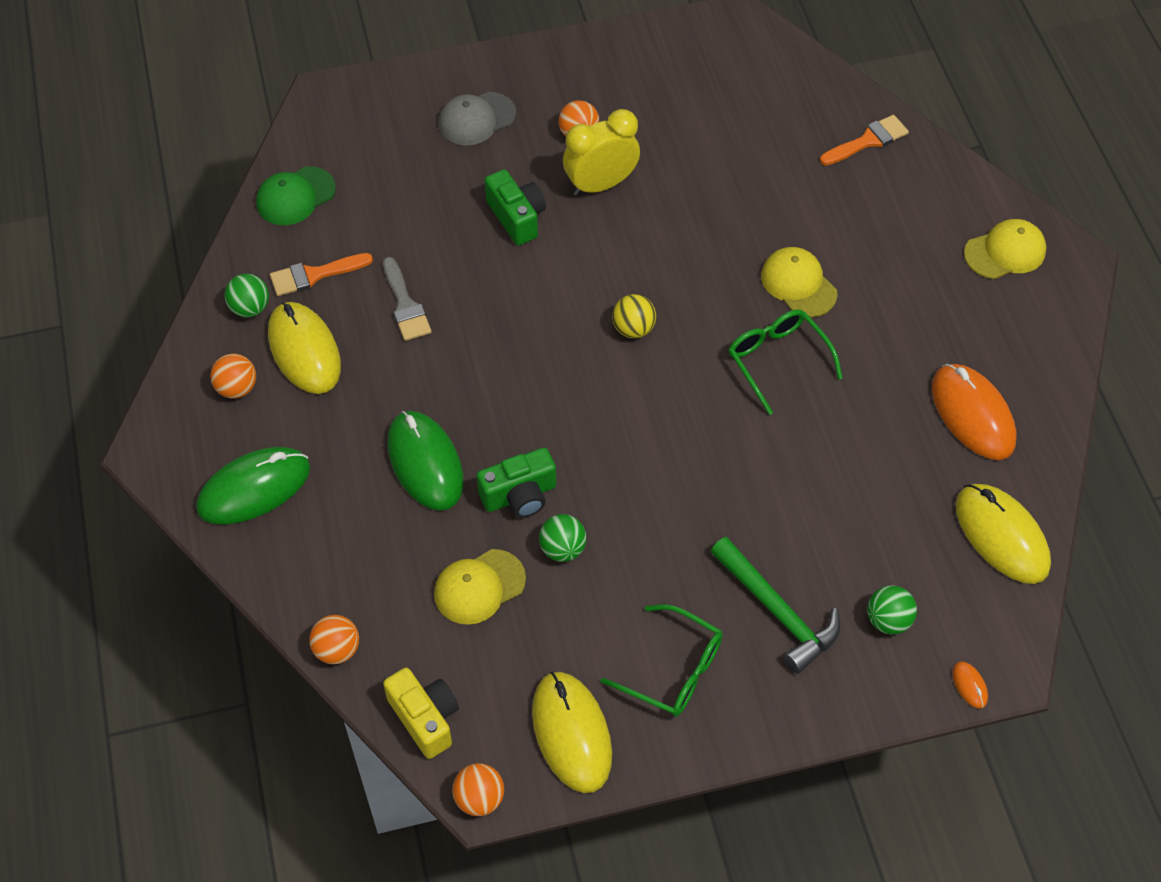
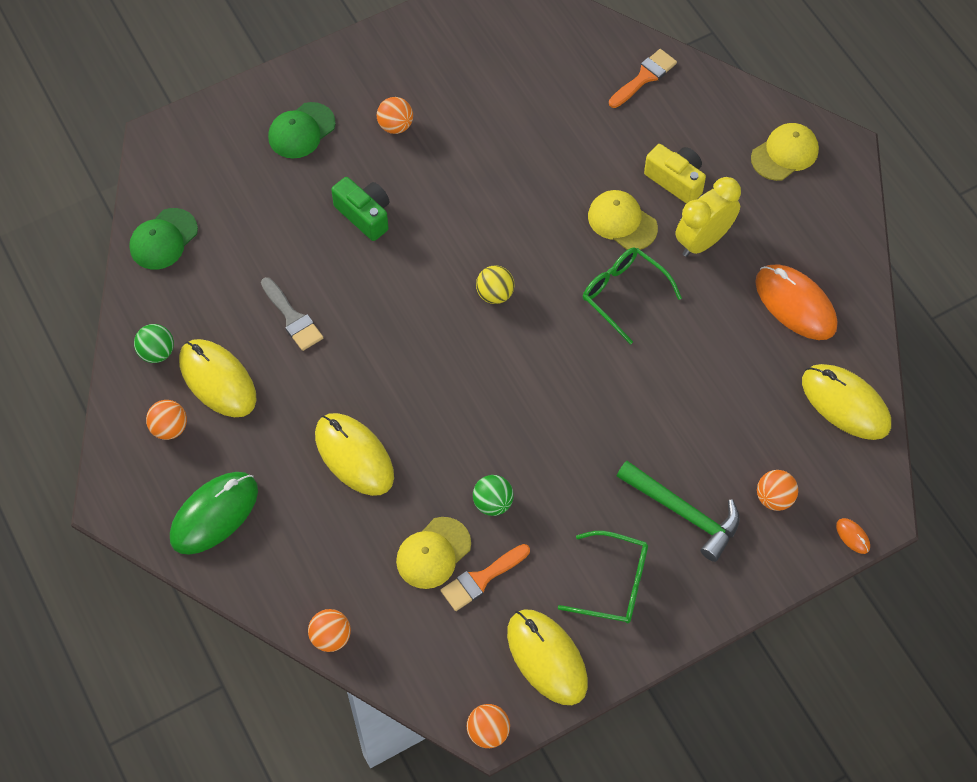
camera: 15 degrees left, 5 degrees up
(314, 275) = (204, 308): orange brush -> orange brush (481, 579)
(425, 463) = (354, 456): green mouse -> yellow mouse
(425, 718) = (423, 676): yellow camera -> yellow camera (676, 180)
(476, 119) = (301, 131): grey cap -> green cap
(519, 495) = (443, 465): green camera -> none
(600, 184) = (428, 168): yellow clock -> yellow clock (703, 240)
(888, 620) = (774, 498): green ball -> orange ball

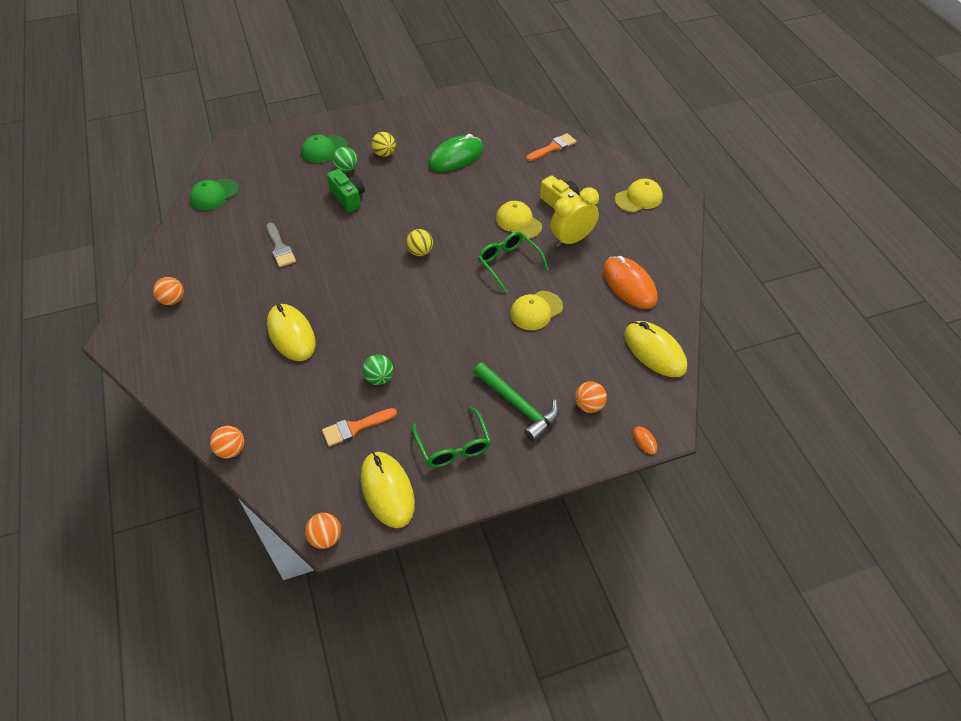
camera: 10 degrees right, 10 degrees down
(157, 352) = (183, 255): green ball -> green ball (346, 169)
(214, 514) = (181, 357): green mouse -> green mouse (456, 157)
(217, 380) = (216, 276): yellow mouse -> none
(395, 126) = (384, 154): orange ball -> yellow ball
(433, 553) = (325, 405): yellow cap -> yellow cap (536, 310)
(614, 584) = (453, 446): green glasses -> green glasses turned 45 degrees clockwise

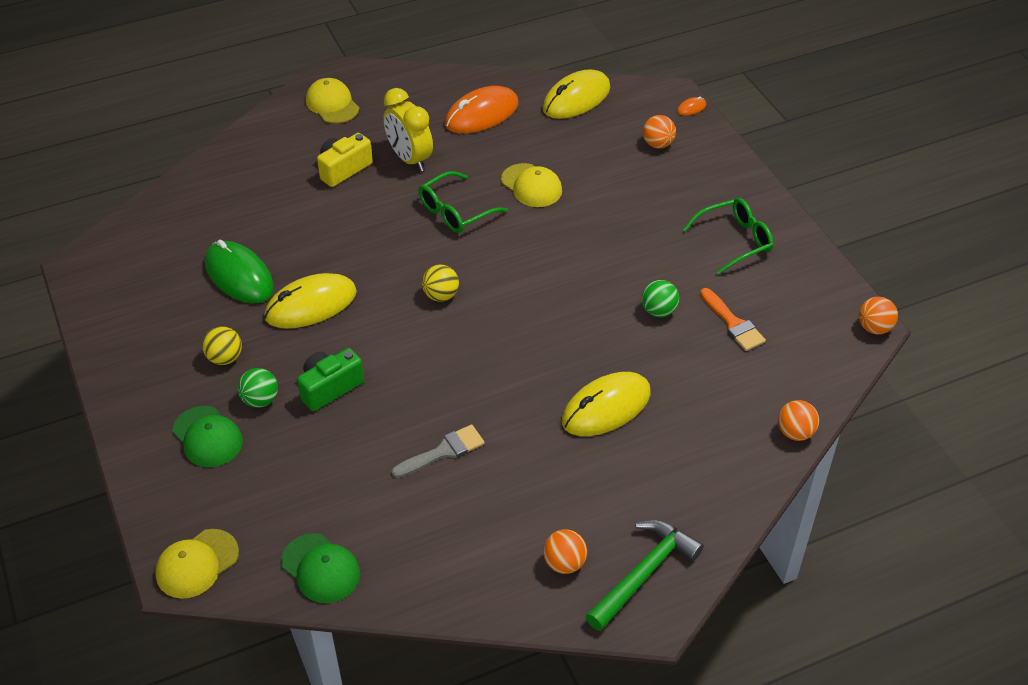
camera: 95 degrees left, 5 degrees down
(387, 490) = (804, 286): yellow mouse -> yellow mouse (311, 305)
(518, 222) = (379, 206): yellow cap -> yellow cap (197, 564)
(518, 405) = (670, 195): green hammer -> green hammer (643, 573)
(553, 147) = (224, 178): orange brush -> none

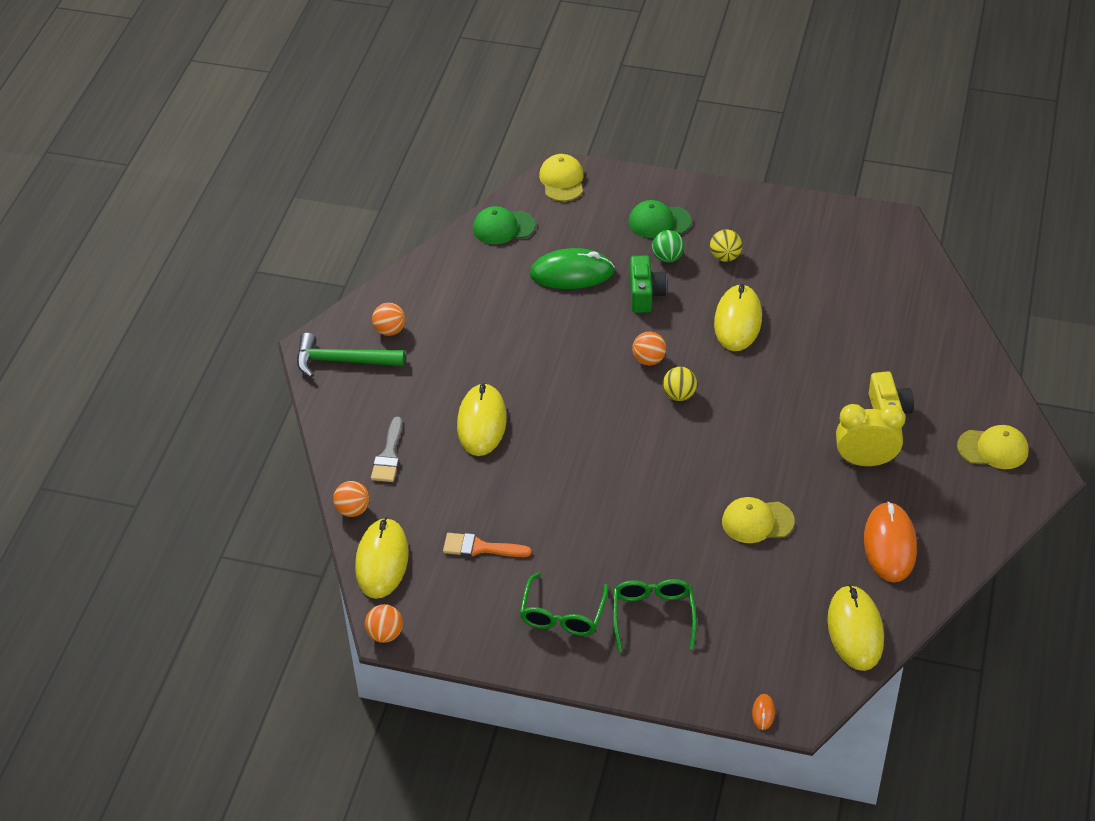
camera: 130 degrees right, 0 degrees up
(239, 276) = (807, 297): green mouse -> green mouse (572, 273)
(443, 452) = (532, 321): grey brush -> grey brush (388, 455)
(455, 211) = (769, 454): green glasses -> green glasses (653, 615)
(643, 573) = (343, 361): green hammer -> green hammer turned 105 degrees clockwise
(658, 144) = (733, 648): orange ball -> orange ball (649, 360)
(658, 311) = (538, 511): green ball -> none
(817, 376) = (382, 561): none -> yellow mouse

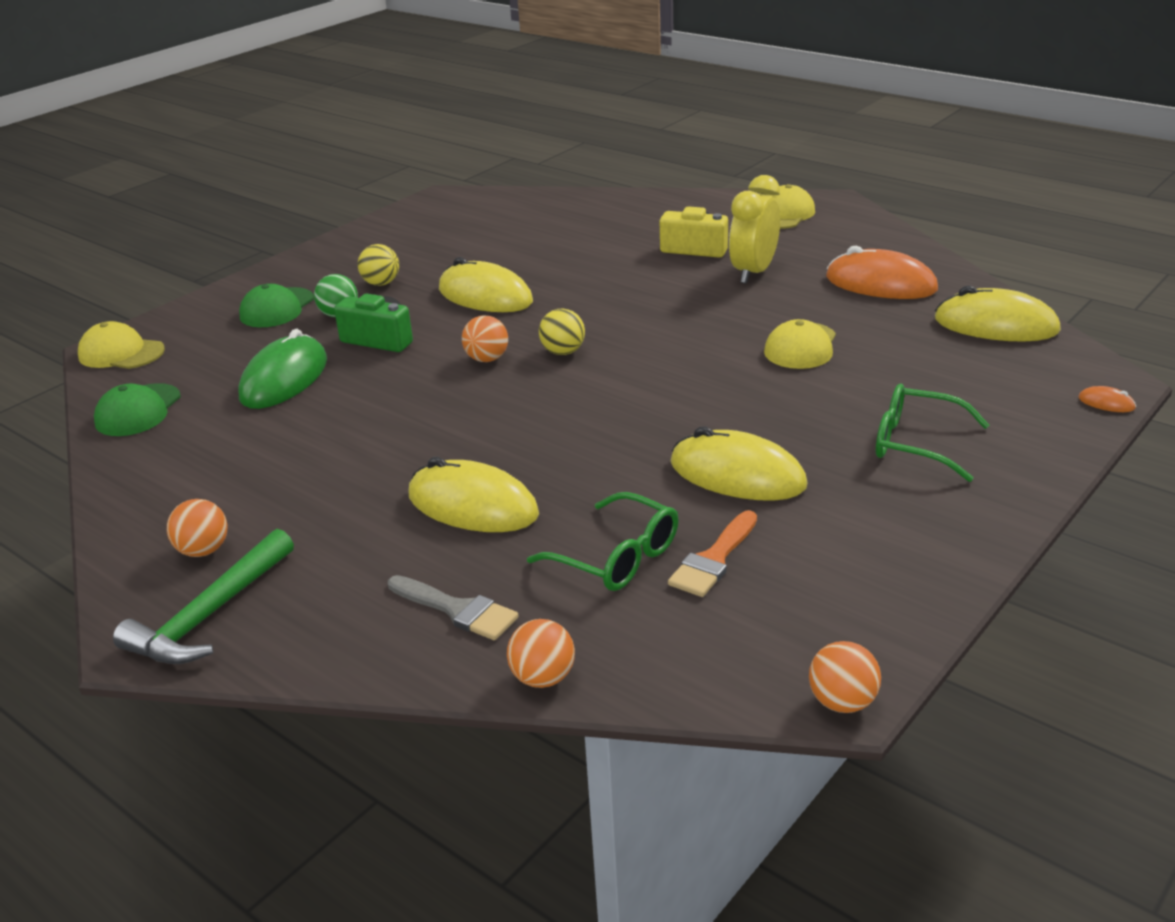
camera: 65 degrees left, 15 degrees down
(382, 561) = (678, 669): yellow mouse -> yellow mouse (737, 475)
(562, 615) = (883, 514): green glasses -> green glasses (617, 557)

